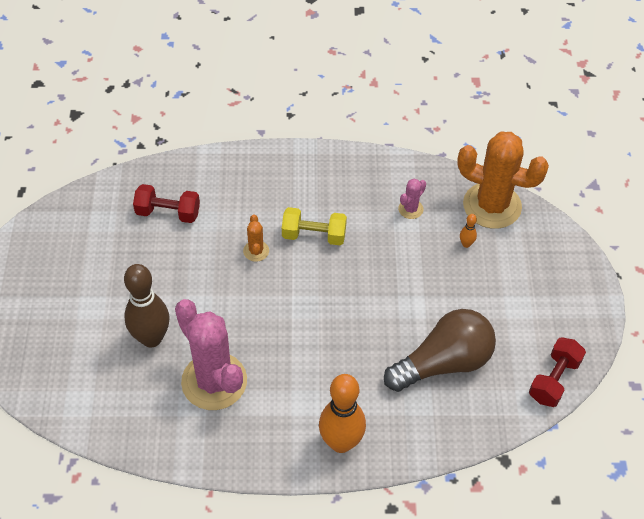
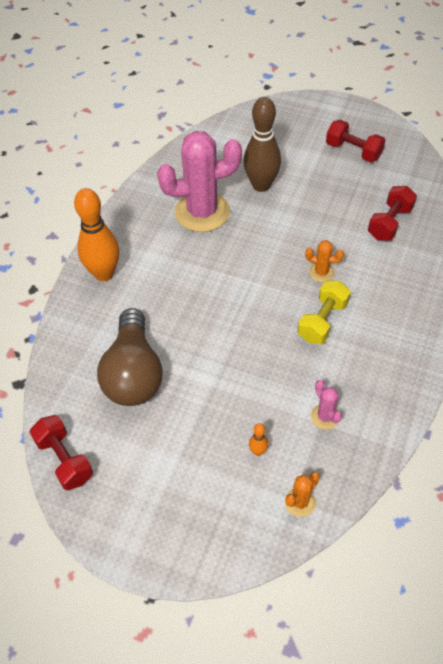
camera: 115 degrees right, 0 degrees up
(67, 267) = (353, 151): none -> red dumbbell
(492, 206) = (300, 502): orange cactus -> orange cactus, size x0.43

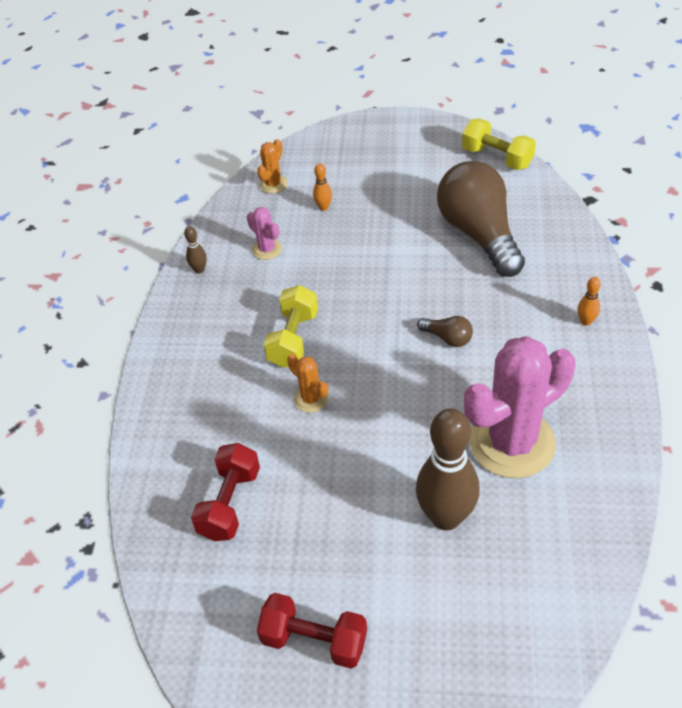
camera: 165 degrees right, 5 degrees down
(64, 459) = (497, 158): red dumbbell -> yellow dumbbell
(104, 273) = (586, 321): orange bowling pin -> orange bowling pin, size x0.41
(207, 289) = (447, 338): none -> brown light bulb
(321, 272) = (311, 399): orange cactus -> orange cactus turned 45 degrees clockwise
(392, 413) = (199, 270): none -> brown bowling pin

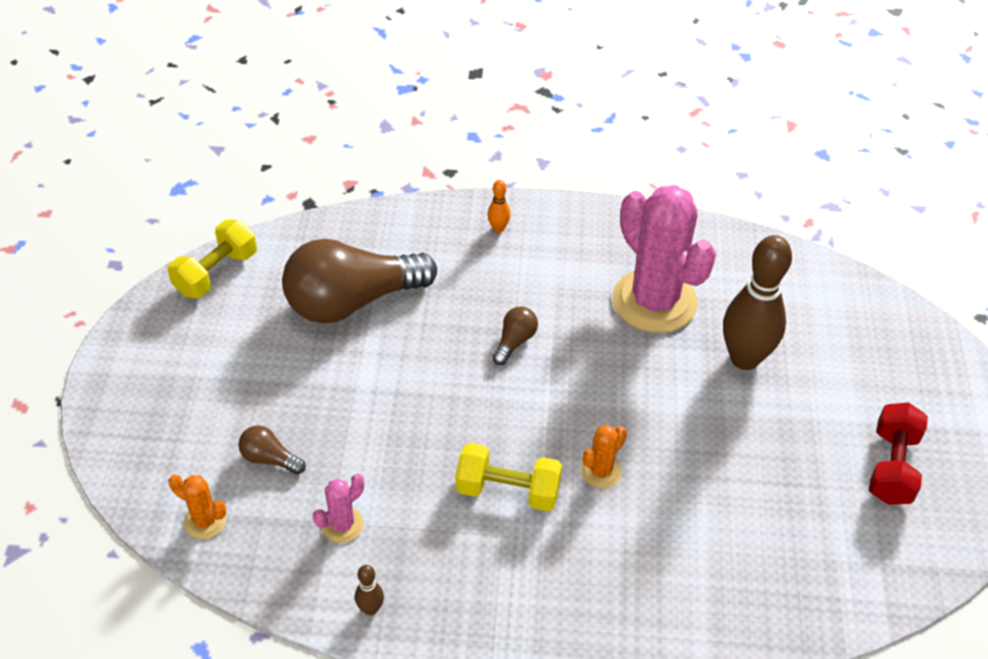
camera: 95 degrees left, 0 degrees up
(229, 503) = (748, 548): red dumbbell -> none
(323, 207) = (270, 459): orange bowling pin -> brown light bulb

